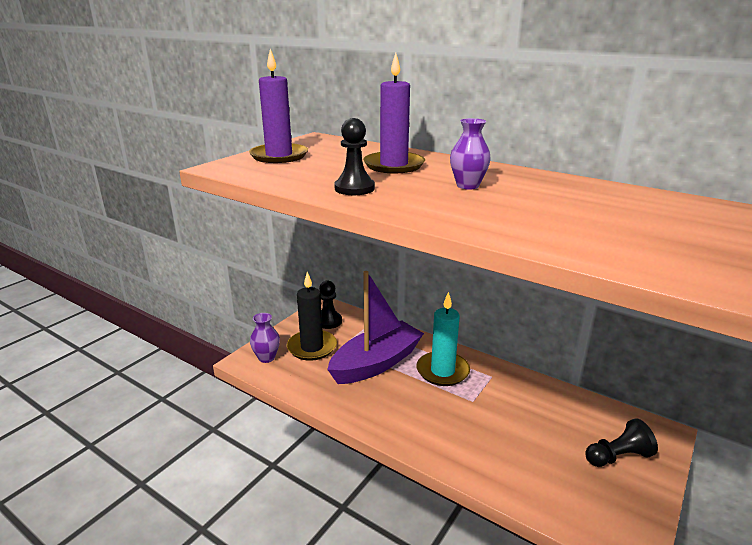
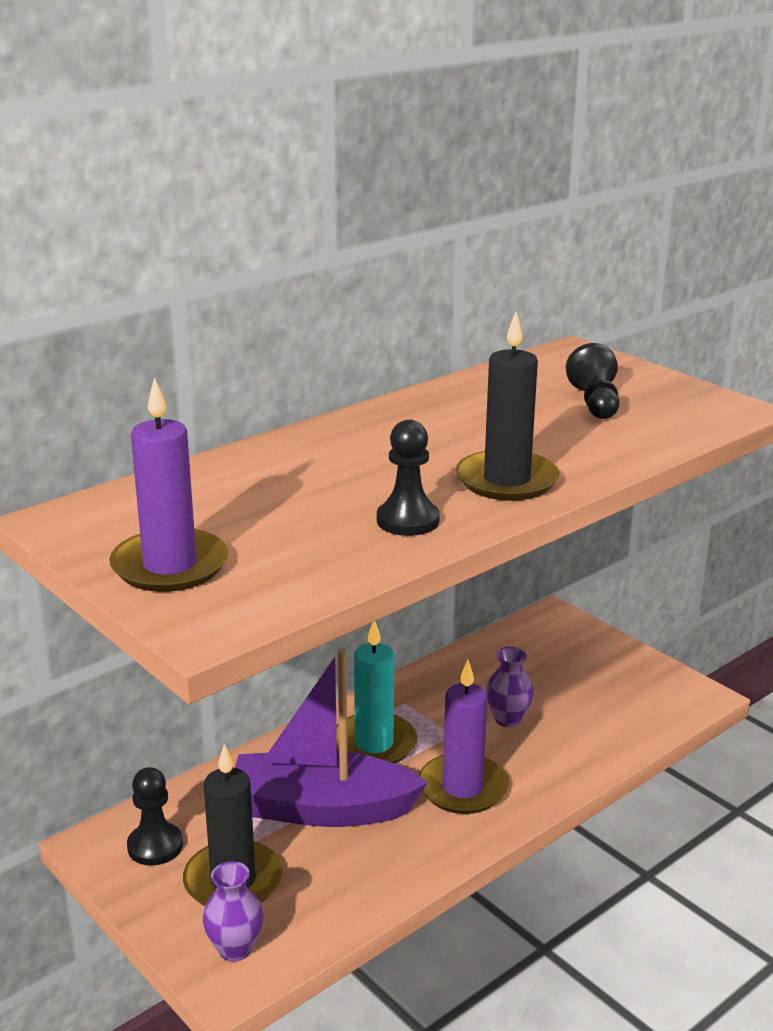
camera: 75 degrees left, 0 degrees up
(376, 363) = (321, 808): purple boat -> purple boat turned 60 degrees counterclockwise
(394, 165) = (306, 478): purple candle -> purple candle (462, 788)
(435, 206) = (507, 480): none -> black candle
(467, 186) = (435, 448): purple vase -> purple vase (507, 719)
(618, 456) = (582, 658): black pawn -> black pawn (595, 403)

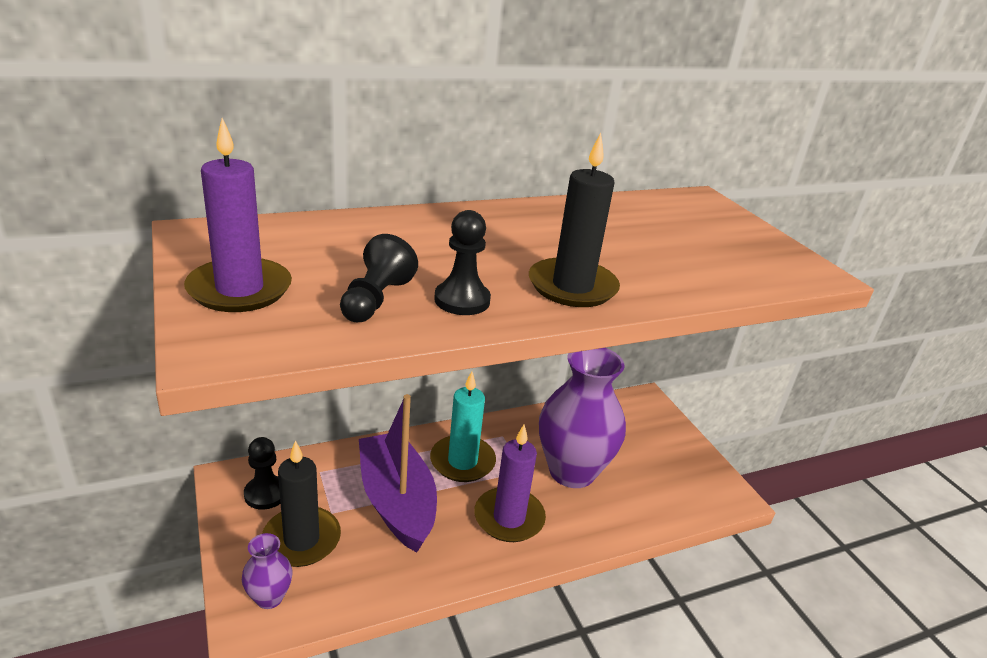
camera: 15 degrees right, 5 degrees up
(321, 808) = (397, 501): purple boat -> purple boat turned 45 degrees clockwise
(507, 719) = (572, 471): purple vase -> purple vase, size x2.24
(595, 403) = (693, 241): black pawn -> black pawn (376, 300)

